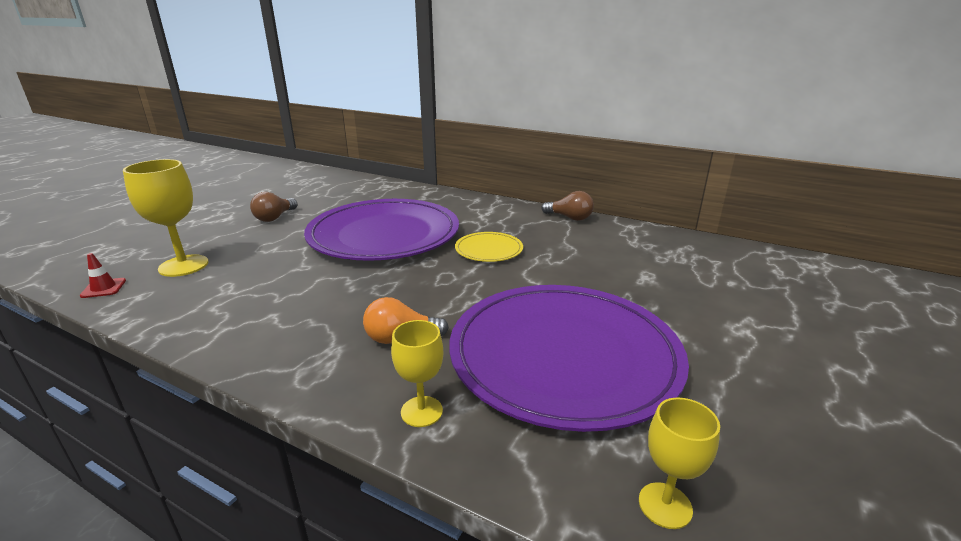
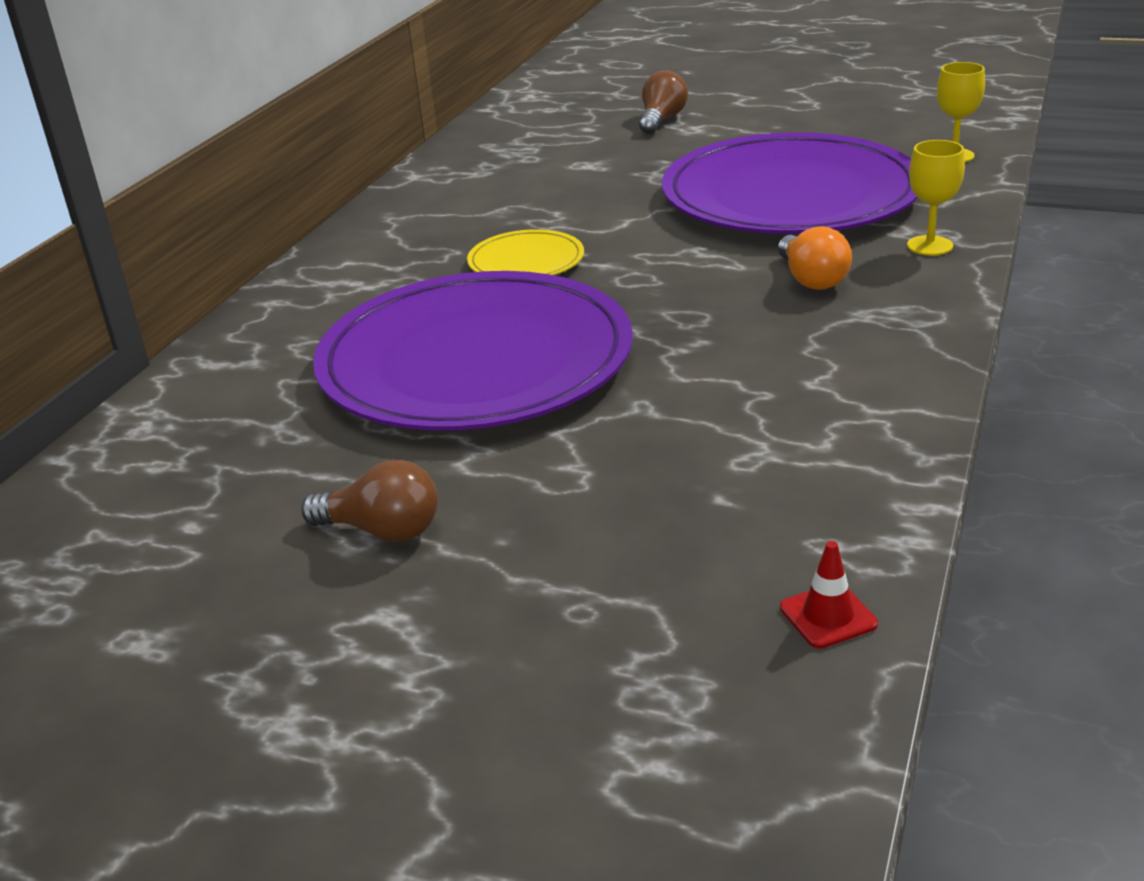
camera: 95 degrees left, 5 degrees up
(183, 266) = (687, 553): yellow goblet -> none
(569, 218) = (379, 216): brown light bulb -> brown light bulb (661, 120)

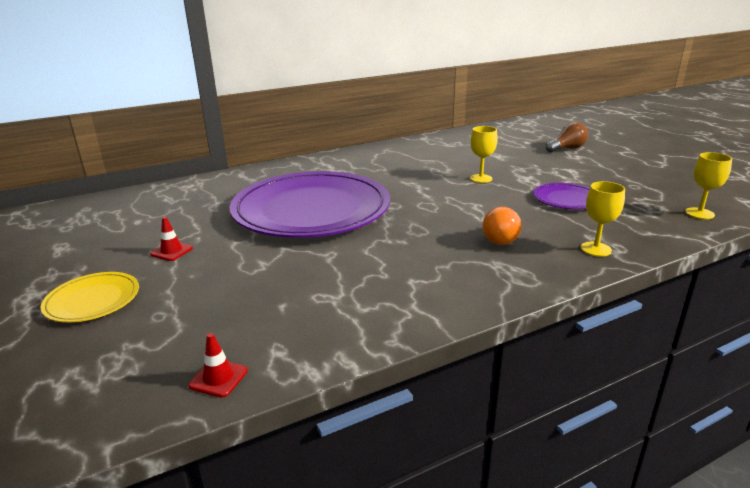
camera: 40 degrees right, 5 degrees down
(382, 530) = (171, 251): brown light bulb -> red traffic cone
(526, 261) = (400, 182): yellow plate -> yellow plate (92, 300)
(630, 209) = (481, 178): none -> yellow goblet
(790, 195) = (566, 199): purple plate -> purple plate, size x0.43

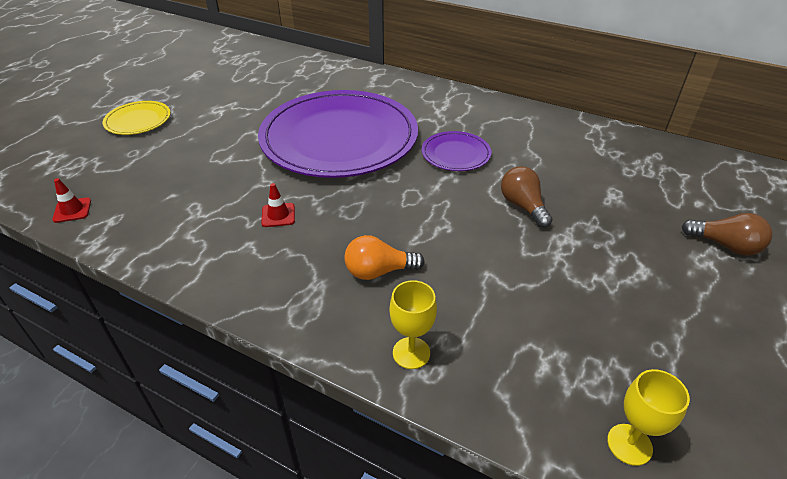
camera: 55 degrees right, 15 degrees up
(171, 251) = (219, 114): red traffic cone -> red traffic cone (278, 215)
(481, 178) = (523, 206): yellow goblet -> brown light bulb
(566, 199) = (536, 292): purple plate -> purple plate (456, 154)

